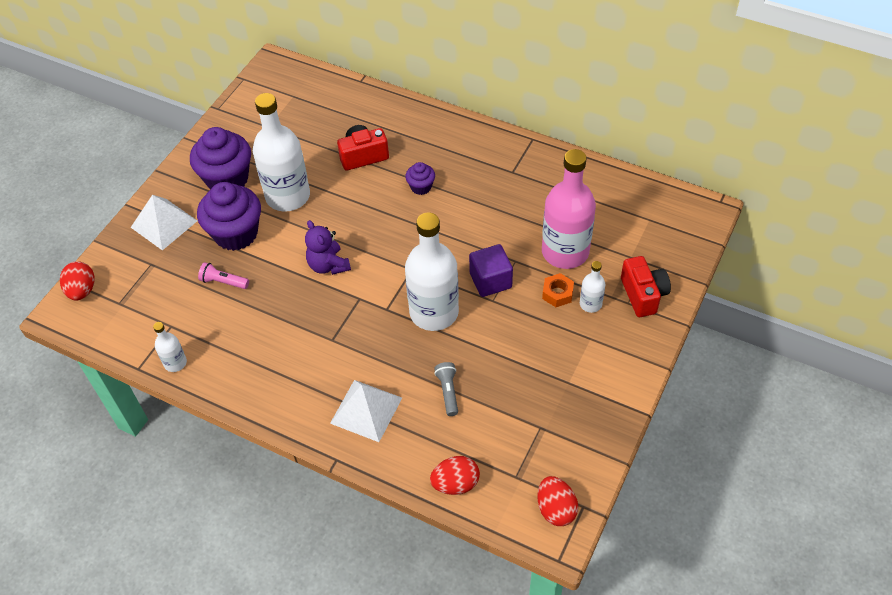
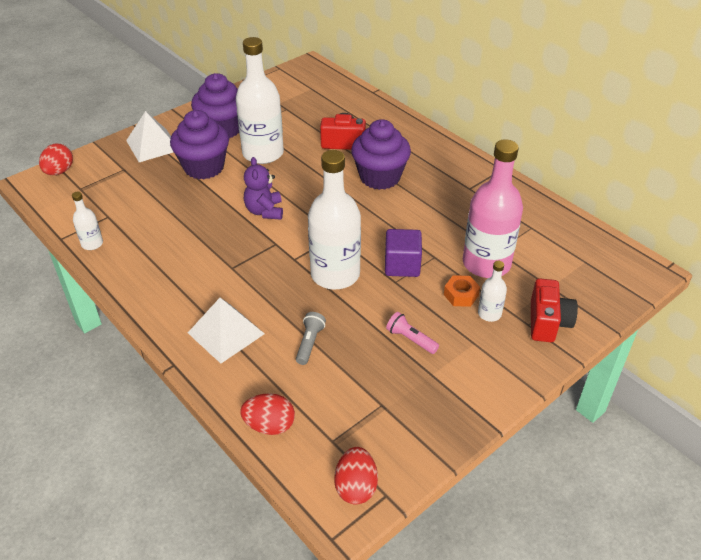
camera: 20 degrees right, 10 degrees down
(223, 282) = (171, 198): pink flashlight -> pink flashlight (410, 339)
(421, 187) = (380, 177): purple cupcake -> purple cupcake, size x2.05

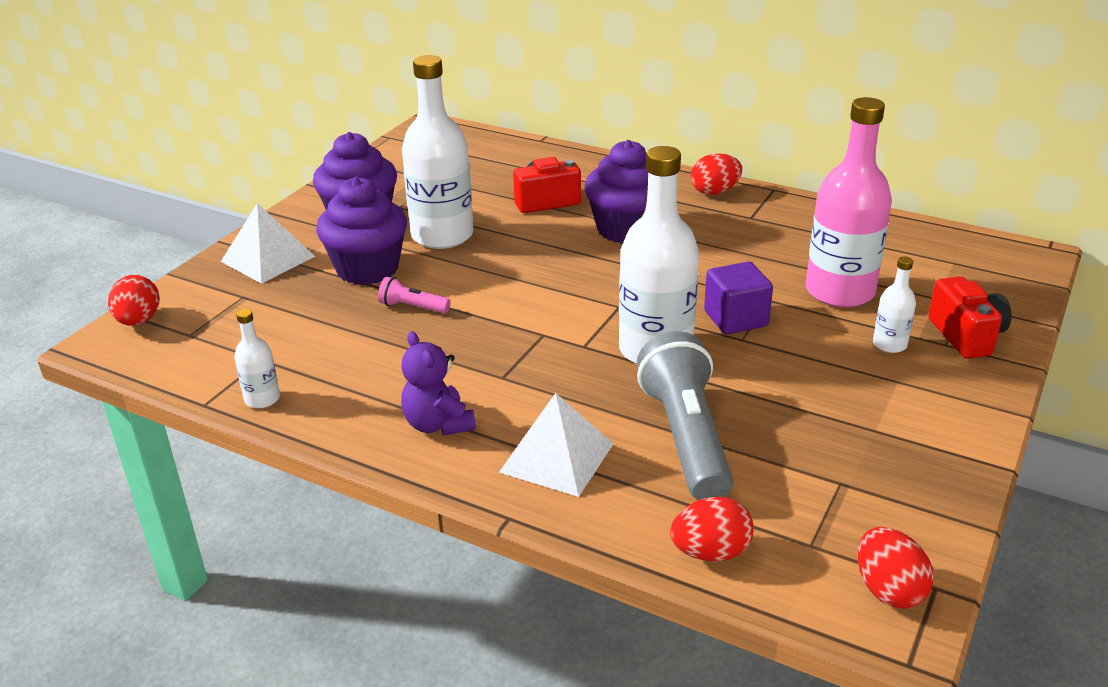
camera: 20 degrees left, 10 degrees down
(264, 211) = (498, 300): purple teddy bear -> purple teddy bear (438, 424)
(309, 343) = (685, 438): grey flashlight -> grey flashlight, size x2.24
(410, 339) = (815, 398): pink flashlight -> pink flashlight (412, 307)
(459, 161) = (714, 192): none -> red egg
(461, 295) = (837, 333): orange nut -> none

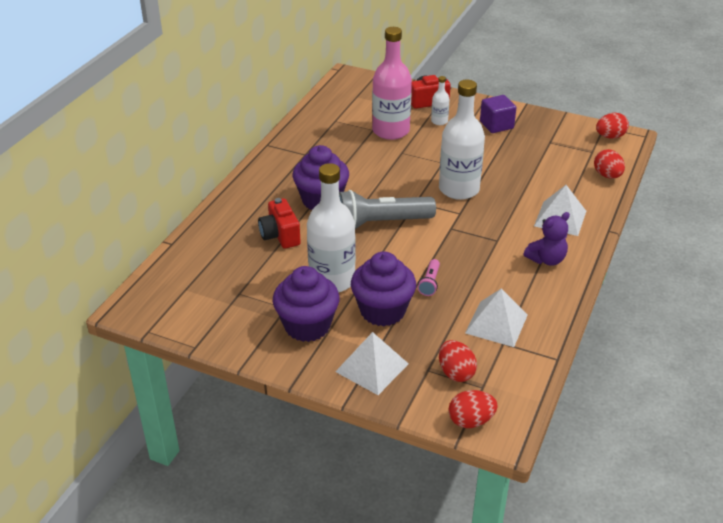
camera: 95 degrees left, 5 degrees up
(262, 399) = (544, 333): white bottle -> none
(303, 357) = (496, 324): none -> white pyramid
(685, 438) = (532, 181): grey flashlight -> grey flashlight (381, 223)
(714, 192) = (269, 166): red egg -> red egg (456, 373)
(735, 319) = (423, 163): purple cube -> purple cube (496, 125)

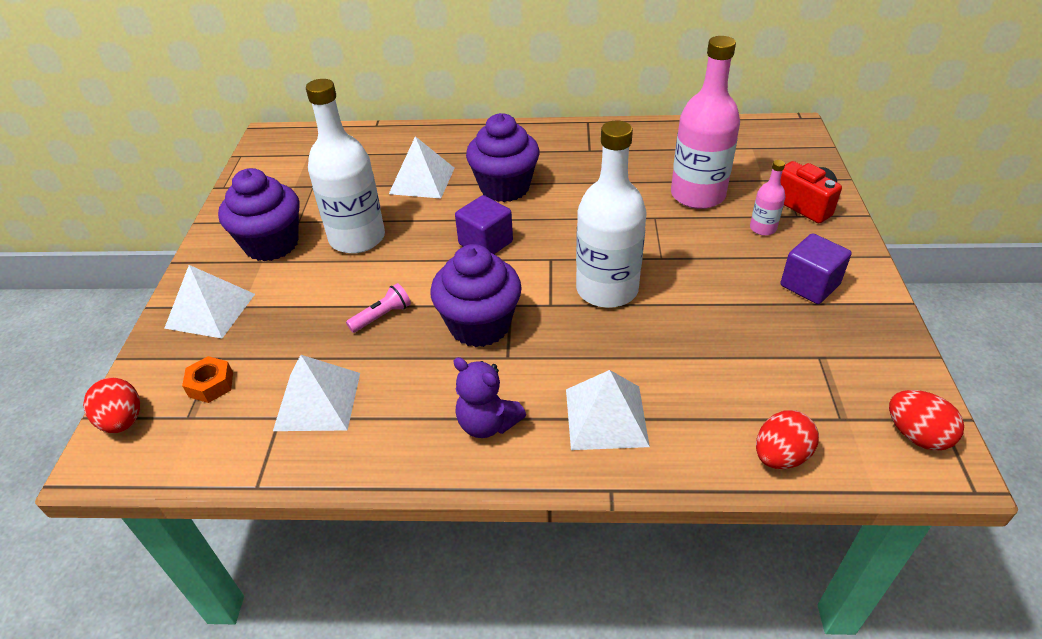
camera: 70 degrees right, 5 degrees up
(280, 235) = (422, 180): red camera -> white pyramid
(381, 223) = (485, 243): grey flashlight -> purple cube
(382, 311) = (313, 291): purple cupcake -> purple cupcake (479, 325)
(430, 283) = (382, 316): pink flashlight -> pink flashlight turned 150 degrees clockwise
(439, 121) = (763, 228): white bottle -> pink bottle
(456, 373) = (211, 384): red egg -> orange nut

